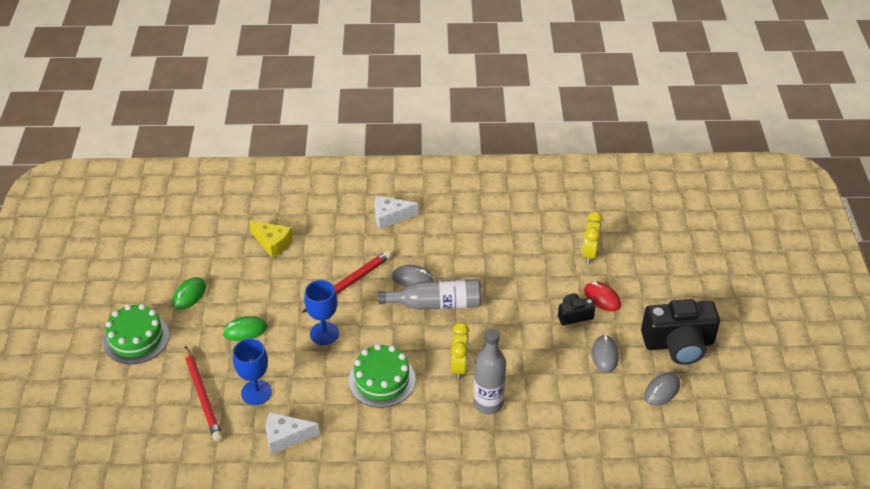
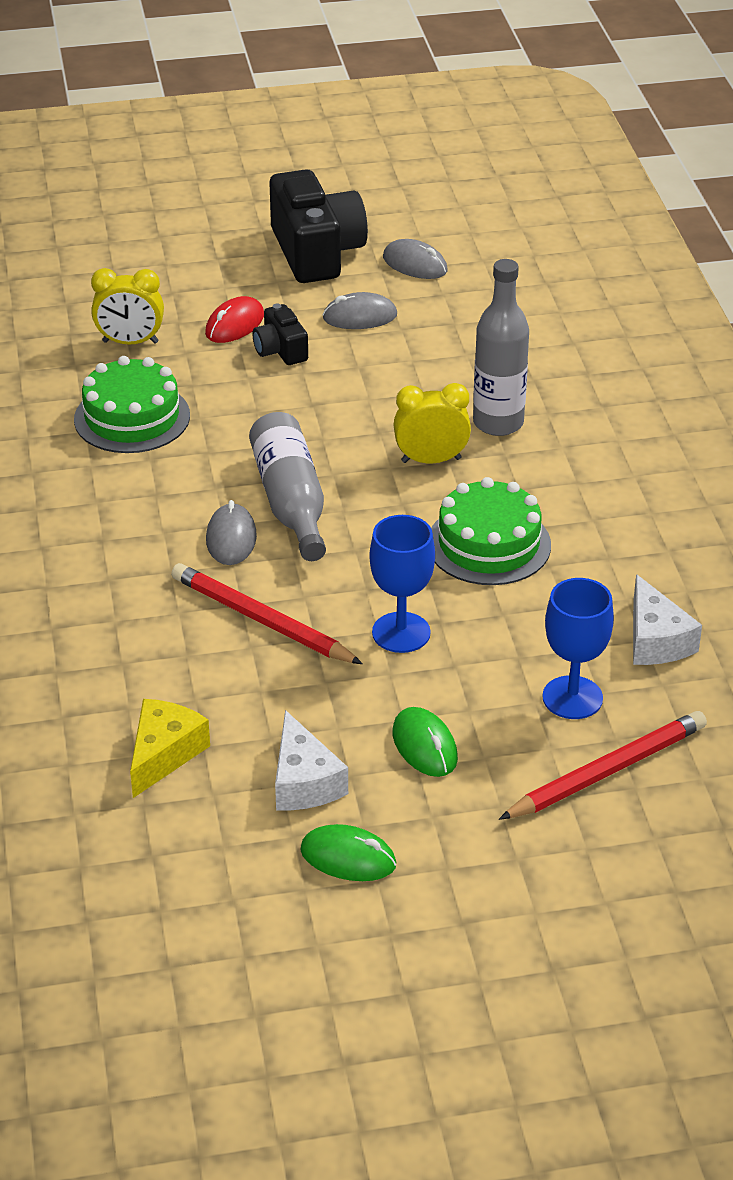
camera: 100 degrees left, 5 degrees down
(136, 338) = (494, 916): green cake -> green cake (132, 417)
(390, 217) = (59, 590): white cheese -> white cheese (304, 781)

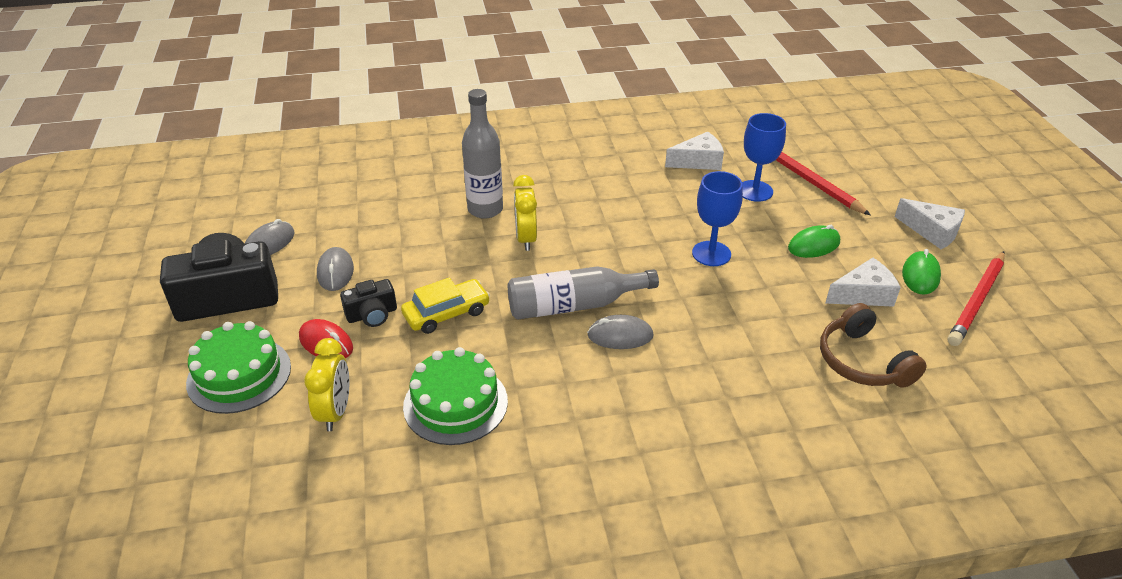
camera: 90 degrees left, 0 degrees up
(164, 754) = (863, 361): yellow cheese -> brown headphones
(261, 620) = (711, 317): red pencil -> red pencil (977, 301)
(280, 403) = (446, 313): none -> yellow car
(468, 901) = (932, 232): none -> white cheese
(488, 544) = (617, 217): green cake -> green cake (239, 375)

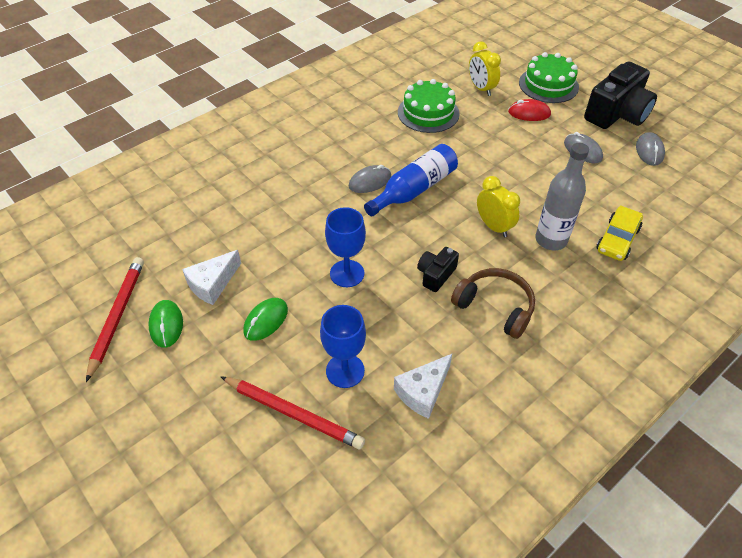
camera: 150 degrees right, 10 degrees up
(372, 314) = (526, 136): black camera -> black camera (436, 275)
(446, 313) = (485, 153): yellow car -> yellow car (617, 239)
(574, 305) = (414, 189): grey bottle -> blue bottle
(863, 361) = (204, 226): brown headphones -> brown headphones (495, 307)
(932, 232) = (156, 390): white cheese -> none

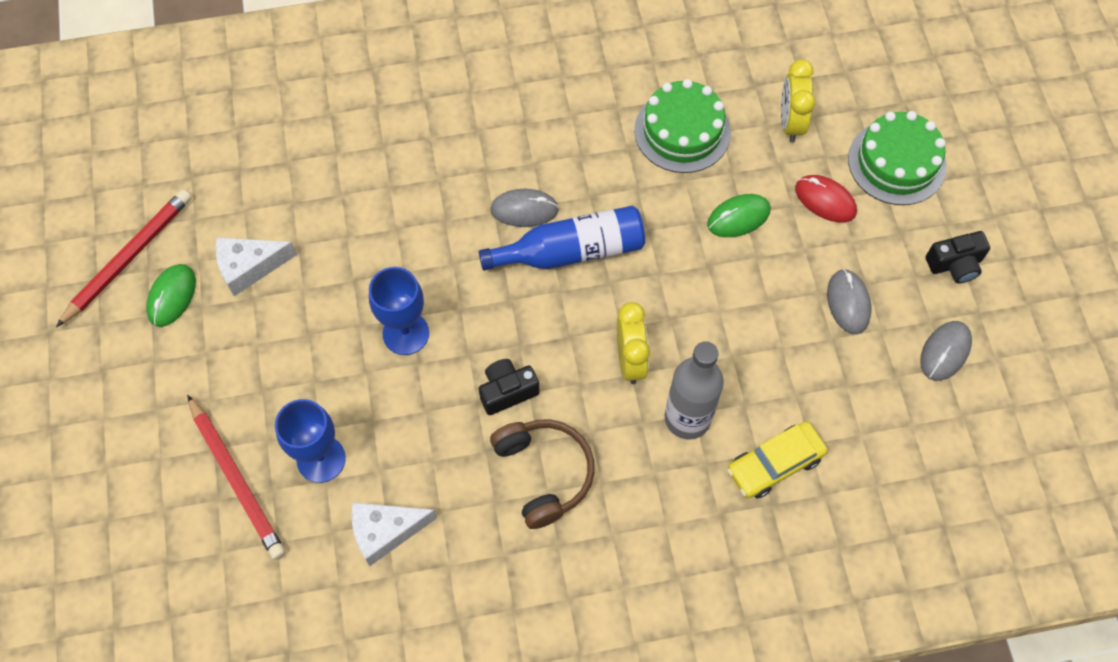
camera: 30 degrees right, 15 degrees up
(266, 320) = (277, 348): green mouse -> green mouse (738, 217)
(616, 114) = (955, 264): black camera -> black camera, size x0.50

